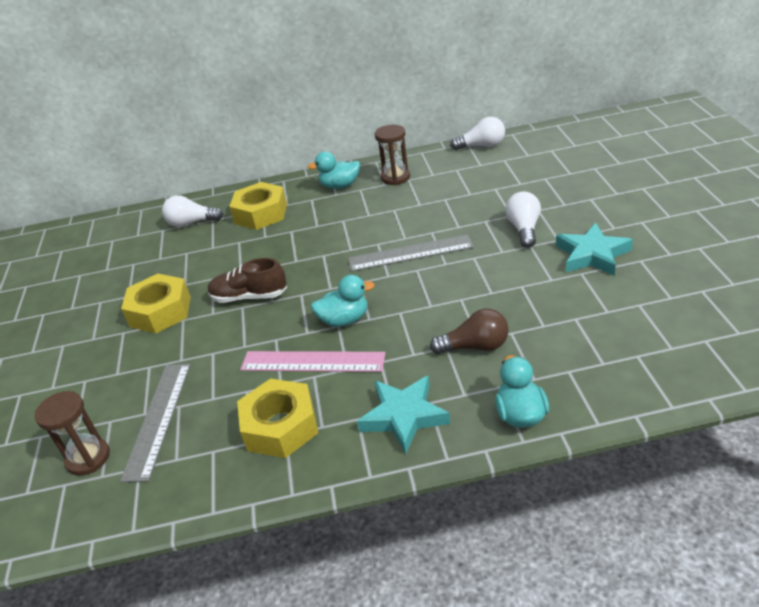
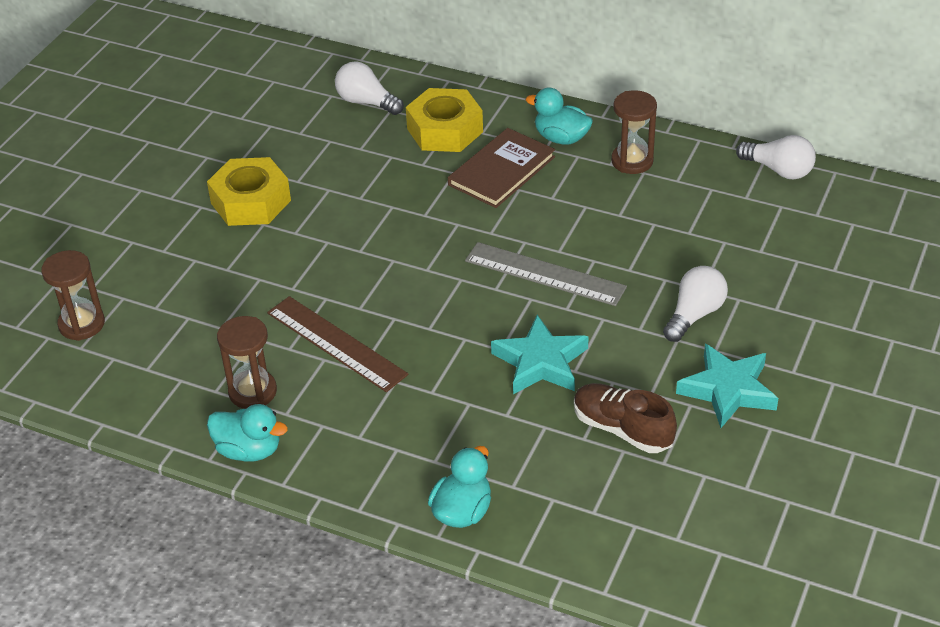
camera: 30 degrees right, 5 degrees up
(158, 419) = (162, 321): grey ruler -> none
(249, 297) = (343, 233): brown shoe -> brown shoe (622, 429)
(280, 426) = (252, 392): yellow nut -> brown hourglass
(312, 362) = (336, 343): pink ruler -> brown ruler
(321, 216) = (502, 171): none -> brown book
(344, 320) = (406, 315): turquoise duck -> turquoise duck (249, 450)
(404, 416) = (362, 448): turquoise star -> turquoise star (540, 362)
(475, 346) = (495, 420): brown light bulb -> none

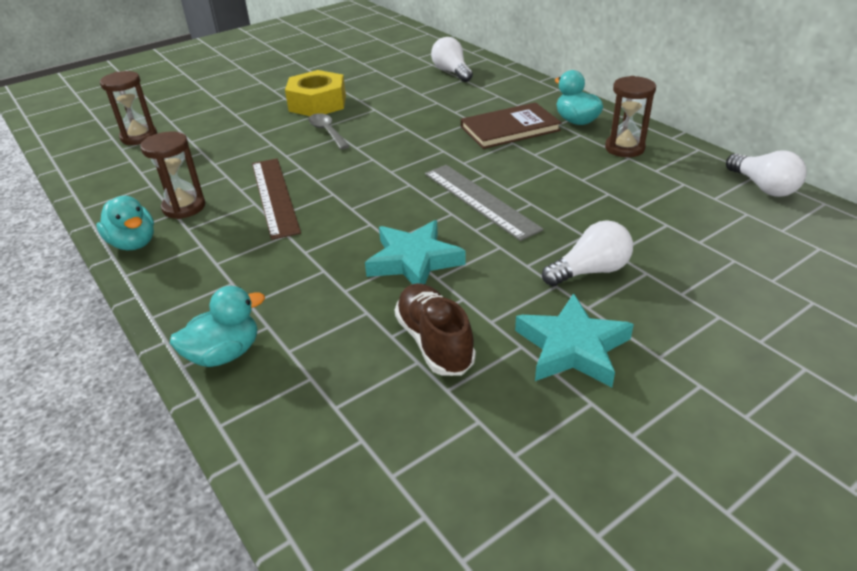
camera: 30 degrees right, 5 degrees down
(306, 240) = (327, 132): none -> grey spoon
(445, 130) = (490, 97): yellow nut -> none

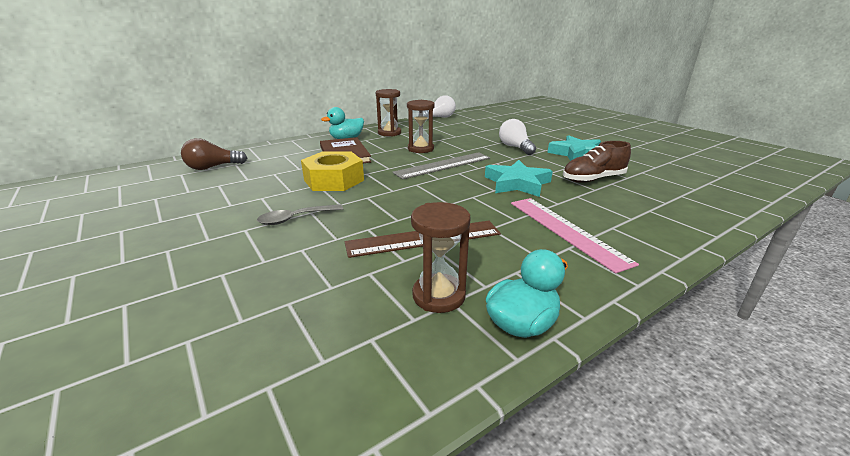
camera: 90 degrees left, 10 degrees down
(139, 137) = (167, 397): brown hourglass -> brown hourglass (420, 149)
(224, 354) = (654, 241): turquoise duck -> none
(269, 286) = (566, 230): none -> pink ruler
(317, 103) = (211, 227): yellow nut -> yellow nut (334, 180)
(451, 72) = (213, 167): white light bulb -> brown light bulb

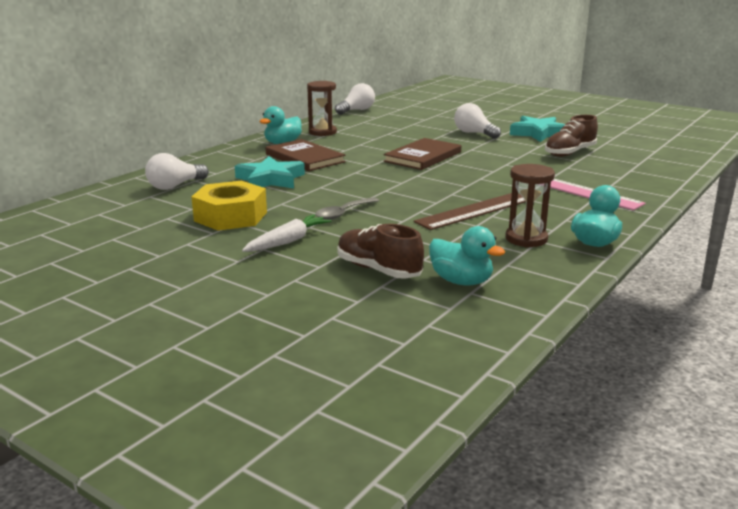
camera: 20 degrees left, 5 degrees down
(200, 245) = (288, 241): none -> white carrot
(213, 167) = (175, 186): brown light bulb -> white light bulb
(220, 310) = (378, 270): none -> brown shoe
(281, 359) = (461, 281): none -> turquoise duck
(334, 180) = (331, 181): yellow nut -> yellow nut (230, 216)
(420, 149) = (380, 144): brown hourglass -> none
(443, 165) = (423, 157): grey ruler -> brown book
(517, 183) = (508, 163): turquoise star -> turquoise star (270, 179)

